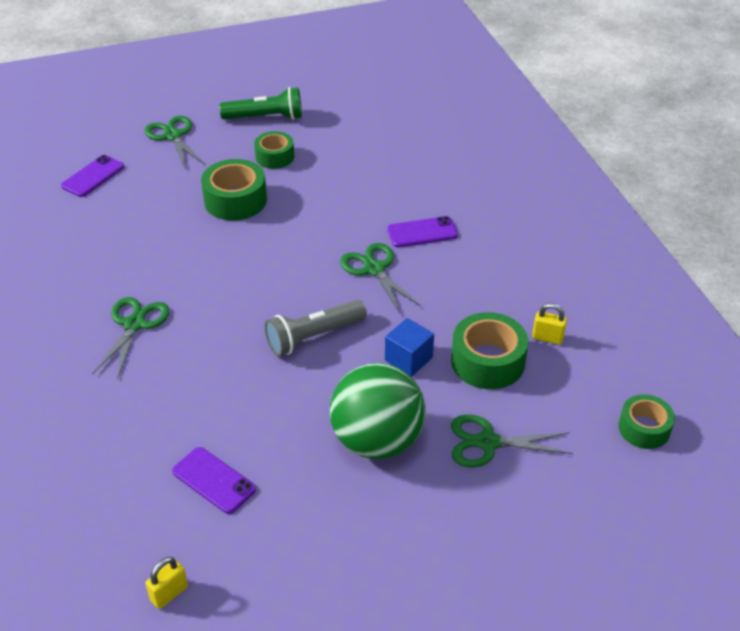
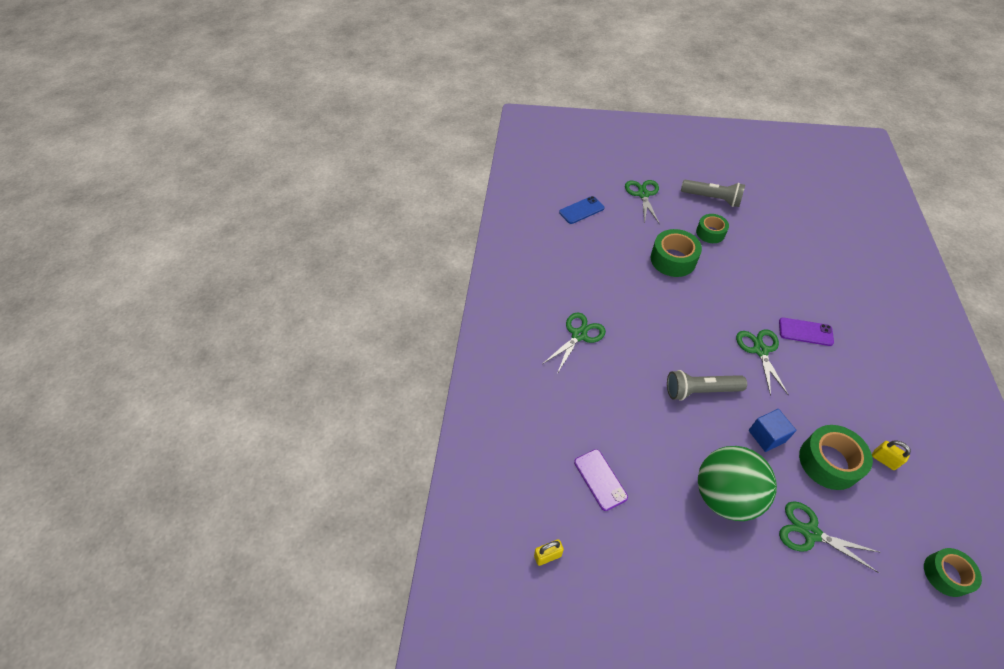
camera: 25 degrees right, 10 degrees up
(93, 176) = (581, 210): purple phone -> blue phone
(265, 117) = (712, 198): green flashlight -> grey flashlight

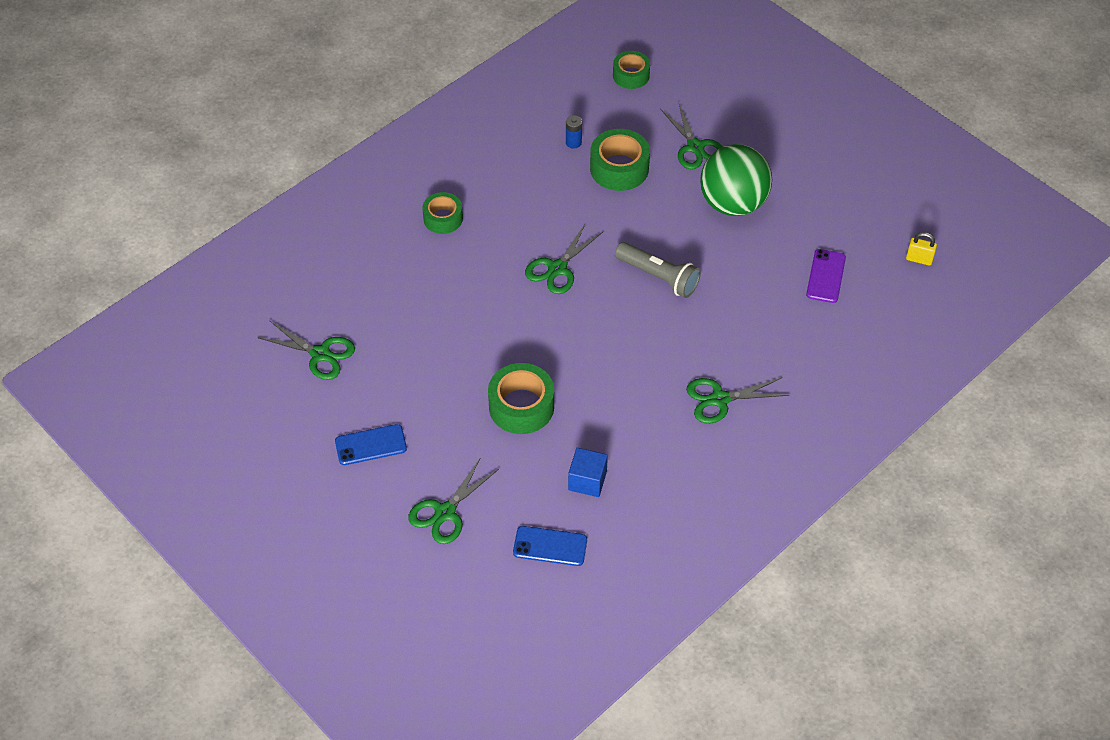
camera: 140 degrees left, 0 degrees up
(710, 233) = (436, 406): green tape -> green tape (443, 218)
(712, 198) = (371, 445): grey flashlight -> blue phone
(766, 436) = (645, 213): blue cube -> blue cube (587, 481)
(794, 219) = (320, 354): none -> green scissors
(805, 332) = (491, 253): purple phone -> none
(884, 460) = (573, 142): yellow padlock -> blue battery

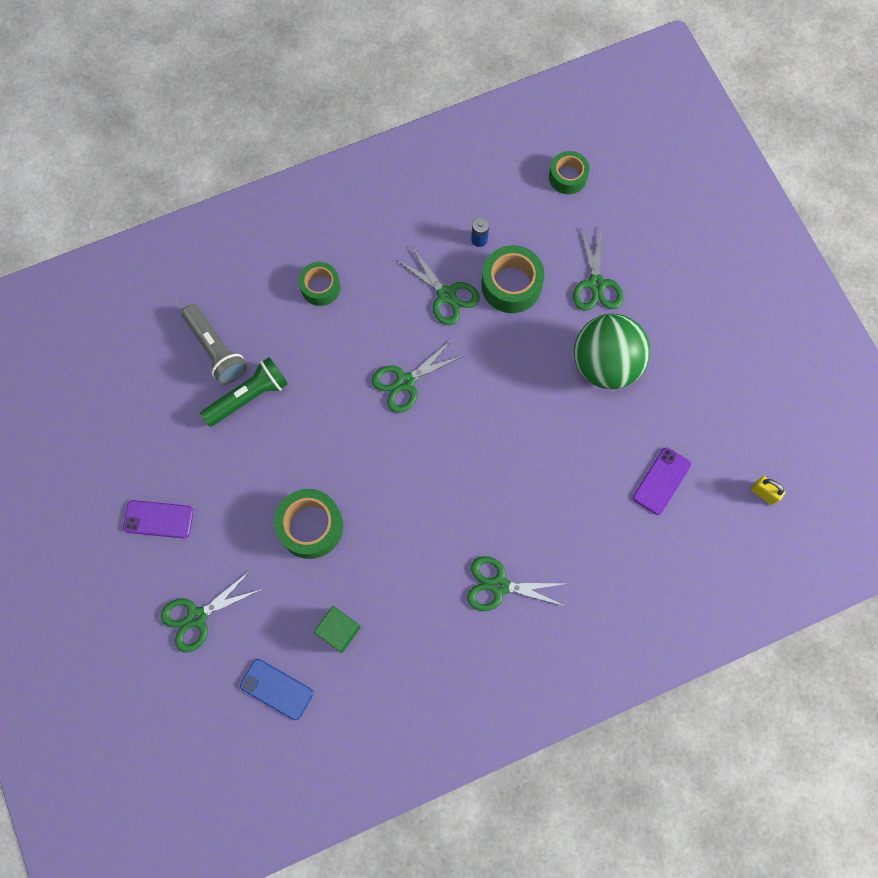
camera: 20 degrees right, 20 degrees up
(320, 354) = (151, 402): green scissors -> green scissors (446, 295)
(371, 445) = (158, 519): blue phone -> purple phone
(414, 322) = (248, 396): none -> green flashlight
(587, 481) = (339, 630): blue cube -> green cube
(658, 277) = (498, 425): grey flashlight -> grey flashlight (216, 350)

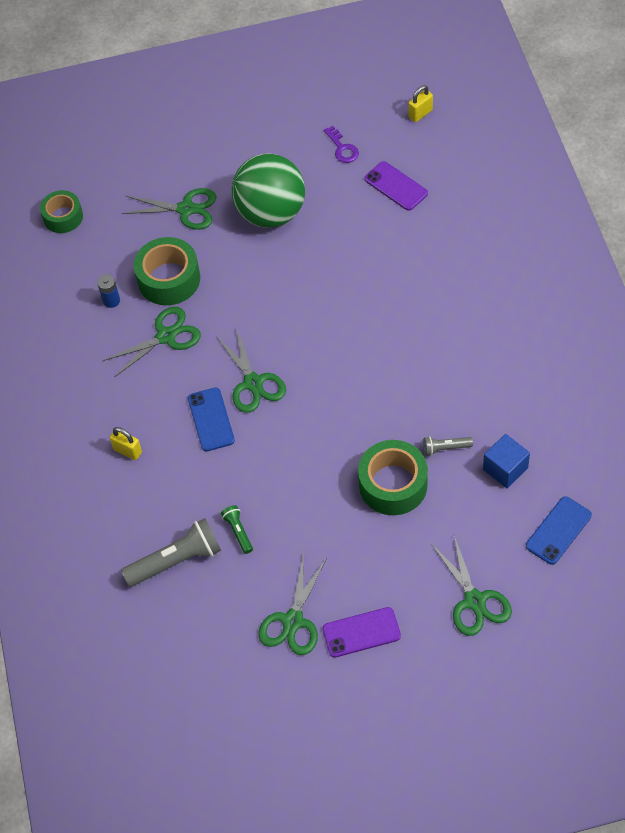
camera: 75 degrees left, 15 degrees down
(158, 519) = (361, 632): purple phone -> purple phone turned 60 degrees clockwise
(248, 396) = (238, 532): green flashlight -> green flashlight, size x0.50
(320, 287) = (127, 451): green tape -> yellow padlock
(339, 630) = (505, 469): green cube -> blue cube
(355, 570) = (445, 448): none -> grey flashlight
(361, 352) = (211, 419): none -> blue phone
(499, 586) = (478, 326): green scissors -> green scissors (293, 621)
(701, 420) = (342, 148): none -> purple key

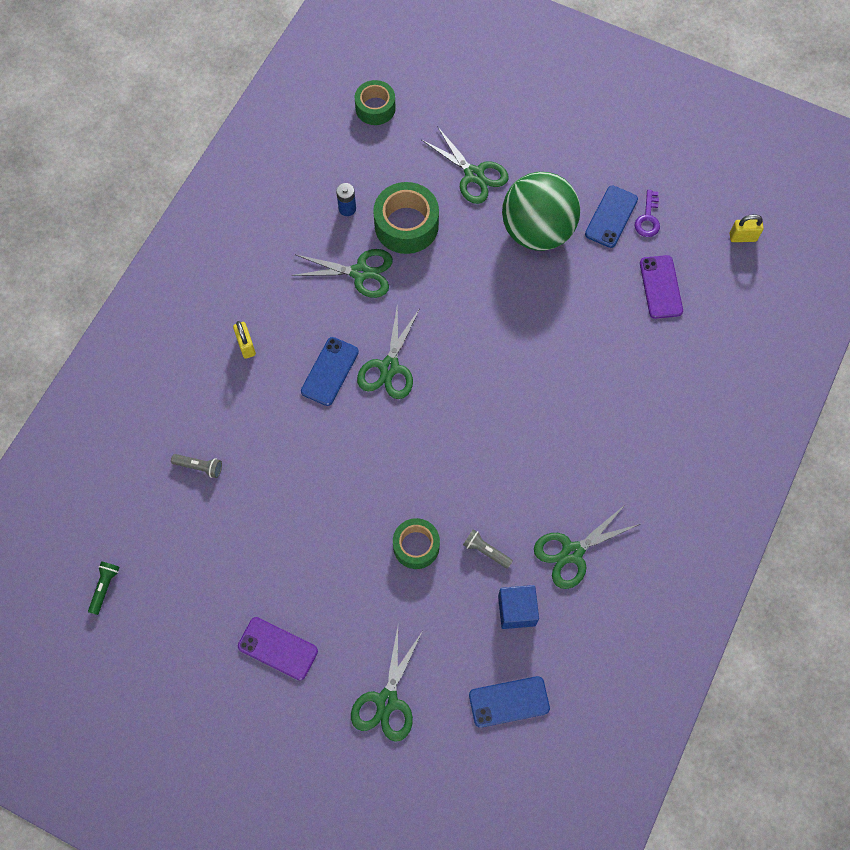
camera: 35 degrees right, 10 degrees up
(176, 560) = (199, 467): grey flashlight -> grey flashlight, size x0.50
(238, 532) = (265, 483): green flashlight -> green flashlight (104, 587)
(293, 621) = (237, 593): green scissors -> green scissors (572, 552)
(315, 166) = (611, 217): none -> blue phone
(393, 484) = (416, 546): green tape -> green tape, size x0.65

